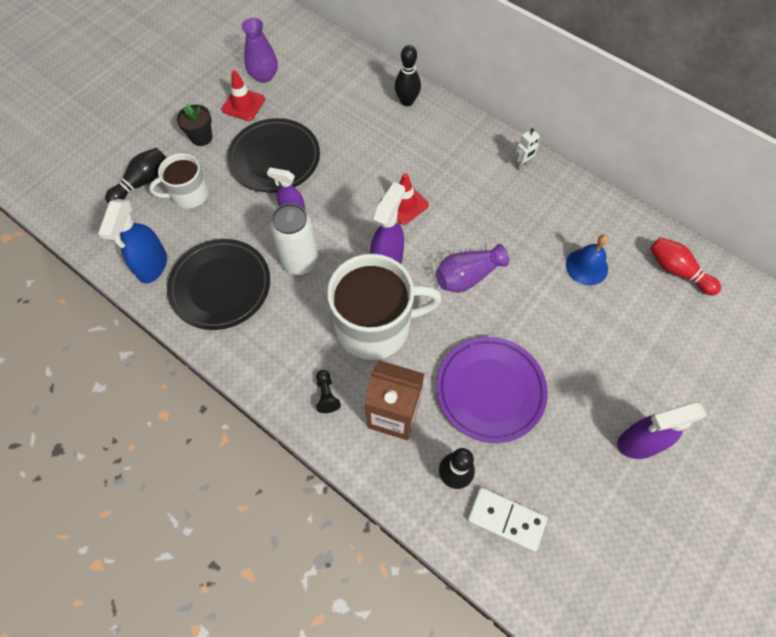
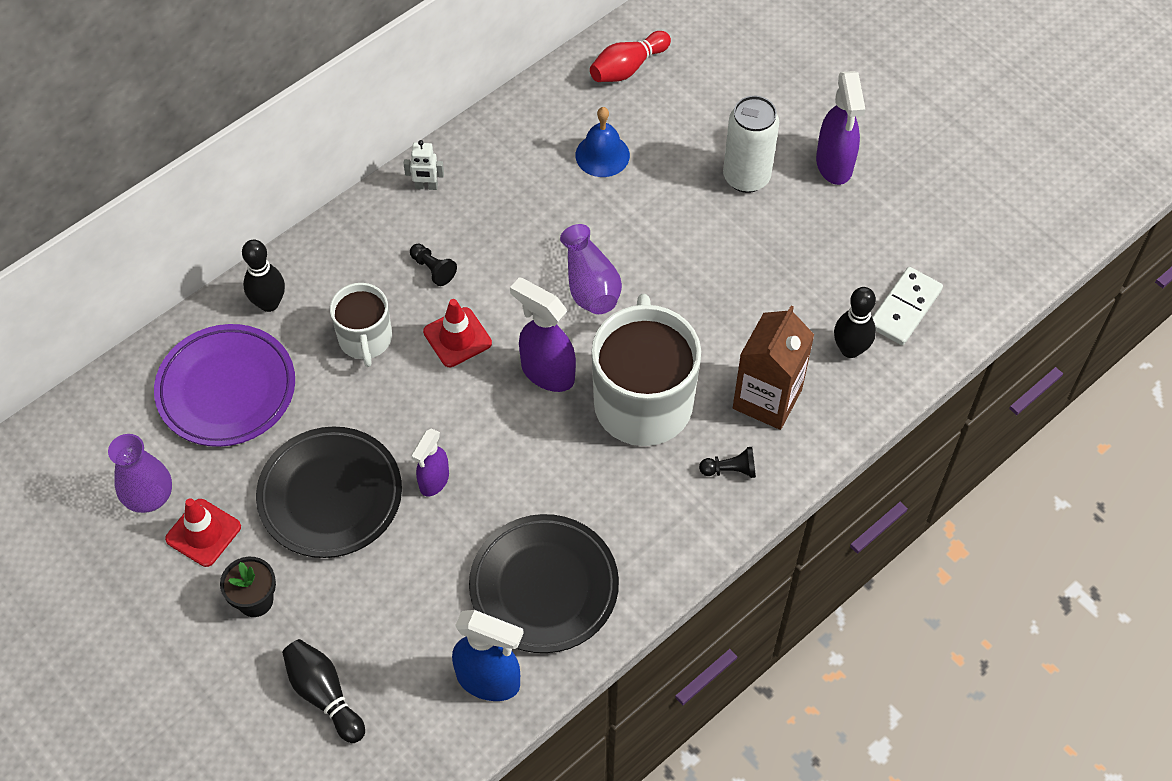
camera: 80 degrees left, 5 degrees down
(189, 194) = (367, 624): white mug -> white mug (365, 339)
(300, 262) = (525, 480): white can -> white can (746, 177)
(455, 180) = (433, 269): none -> black pawn
(490, 391) = (752, 292): purple plate -> purple plate (226, 390)
(522, 164) = (426, 186): white robot -> white robot turned 120 degrees clockwise

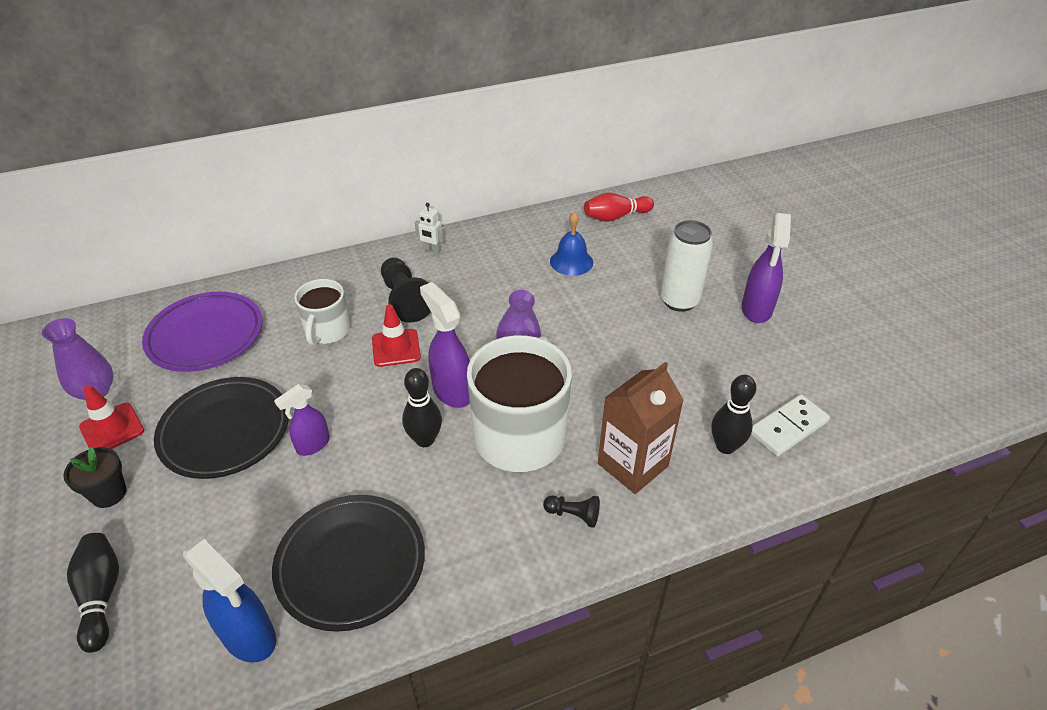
camera: 20 degrees right, 15 degrees down
(269, 303) = (276, 291): black bowling pin -> black bowling pin (425, 440)
(433, 269) = (405, 300): black pawn -> black pawn, size x1.93

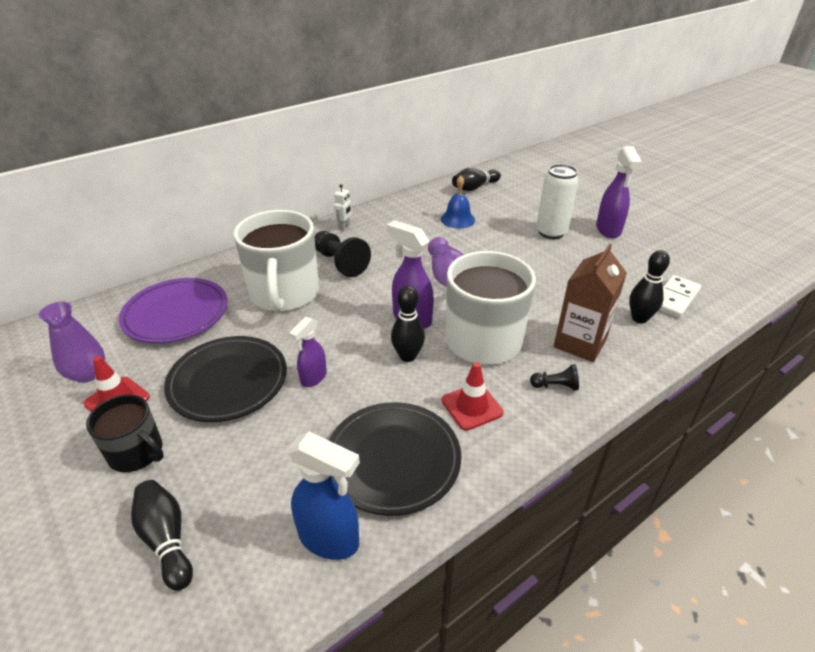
camera: 15 degrees left, 5 degrees down
(109, 494) = (137, 453): black flower pot -> black mug
(327, 331) = (284, 294): white mug -> white mug, size x1.79
(396, 348) = (349, 296): red traffic cone -> red traffic cone (472, 406)
(432, 250) = (344, 227): white robot -> white robot turned 75 degrees counterclockwise
(615, 217) = (474, 187): red bowling pin -> black bowling pin

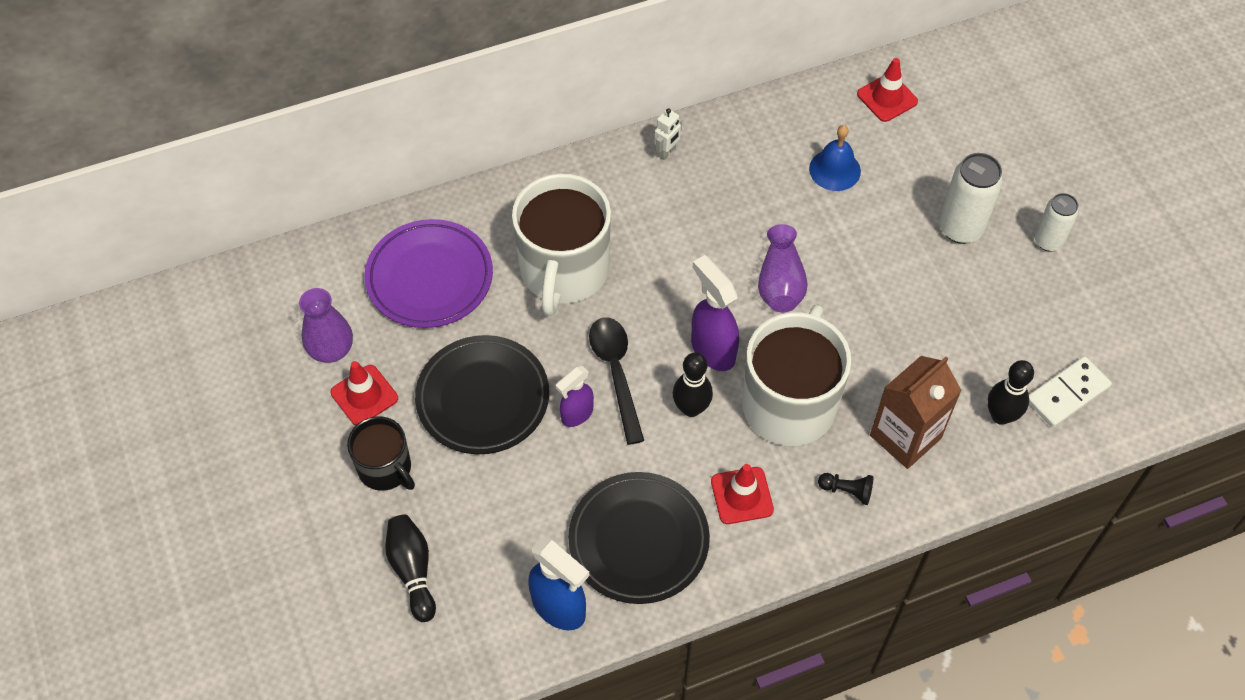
camera: 15 degrees right, 20 degrees up
(340, 263) = (645, 227): black pawn -> none
(340, 345) = (616, 373): none -> black spoon
(474, 187) = (887, 98): black bowling pin -> red traffic cone
(608, 230) = (1048, 241): purple spray bottle -> white can

